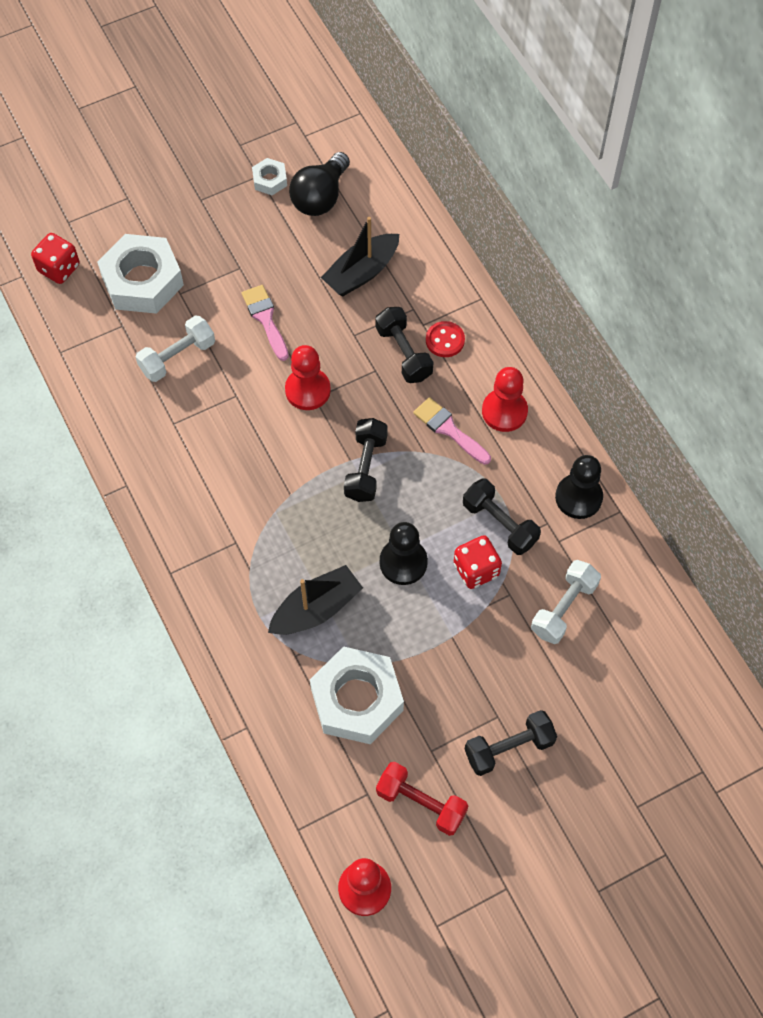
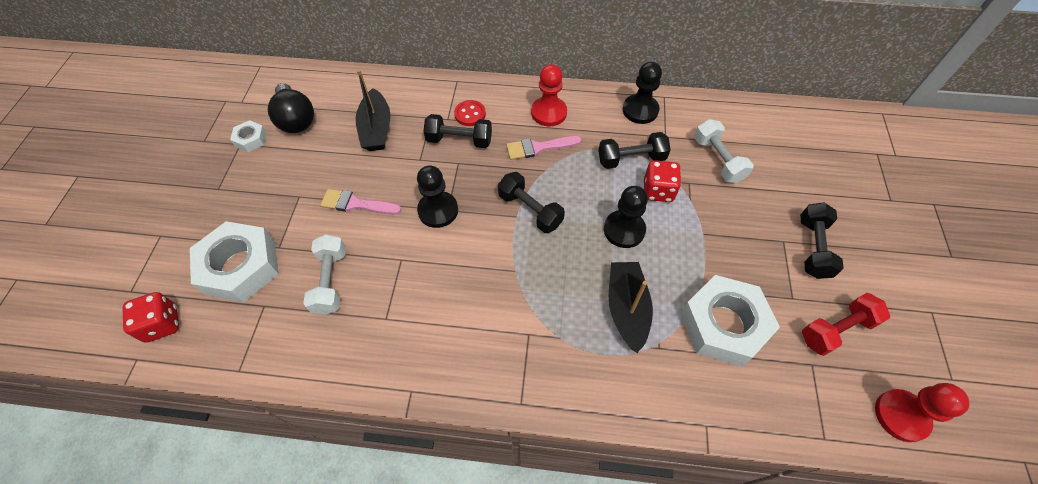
camera: 55 degrees left, 5 degrees down
(308, 390) = (438, 210): red pawn -> black pawn

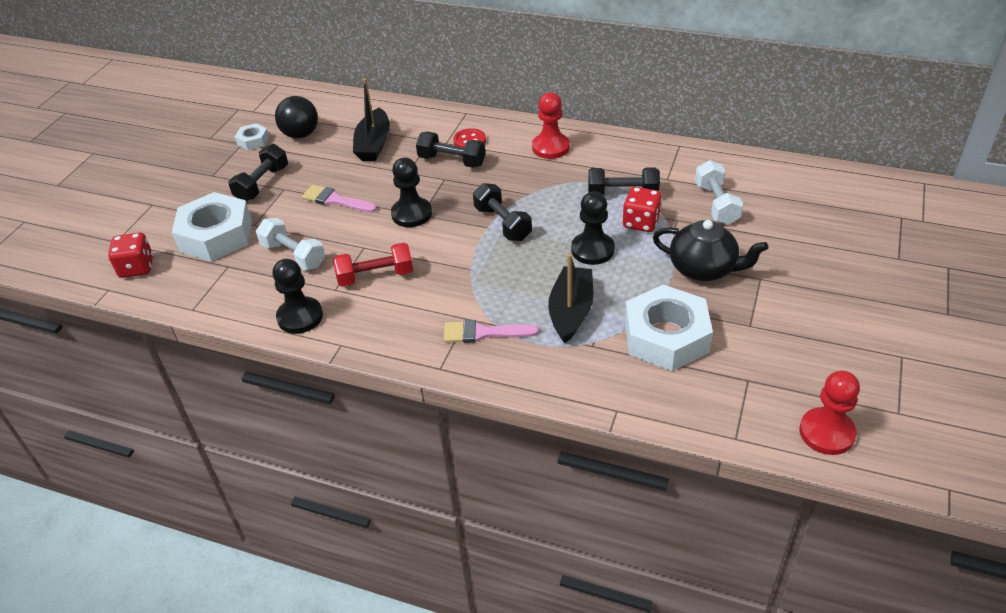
camera: 15 degrees right, 15 degrees down
(330, 281) = (293, 255): white dumbbell -> white dumbbell turned 60 degrees counterclockwise
(538, 148) = (529, 175): pink brush -> pink brush (483, 333)
(640, 110) = (648, 154): black pawn -> black pawn (300, 317)
(731, 237) = (704, 269): none -> black teapot
(813, 248) = (790, 288): black dumbbell -> black dumbbell (262, 184)
(836, 330) = (786, 356): red dumbbell -> red dumbbell (375, 276)

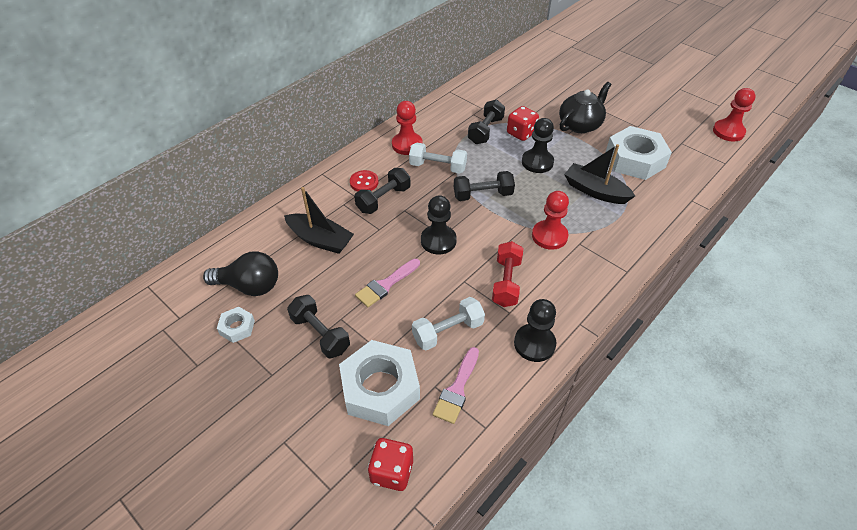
camera: 70 degrees left, 5 degrees up
(464, 291) = (549, 236): none -> red pawn
(483, 333) = (599, 239): pink brush -> pink brush (457, 389)
(716, 204) = (521, 99): white dumbbell -> white dumbbell (437, 167)

